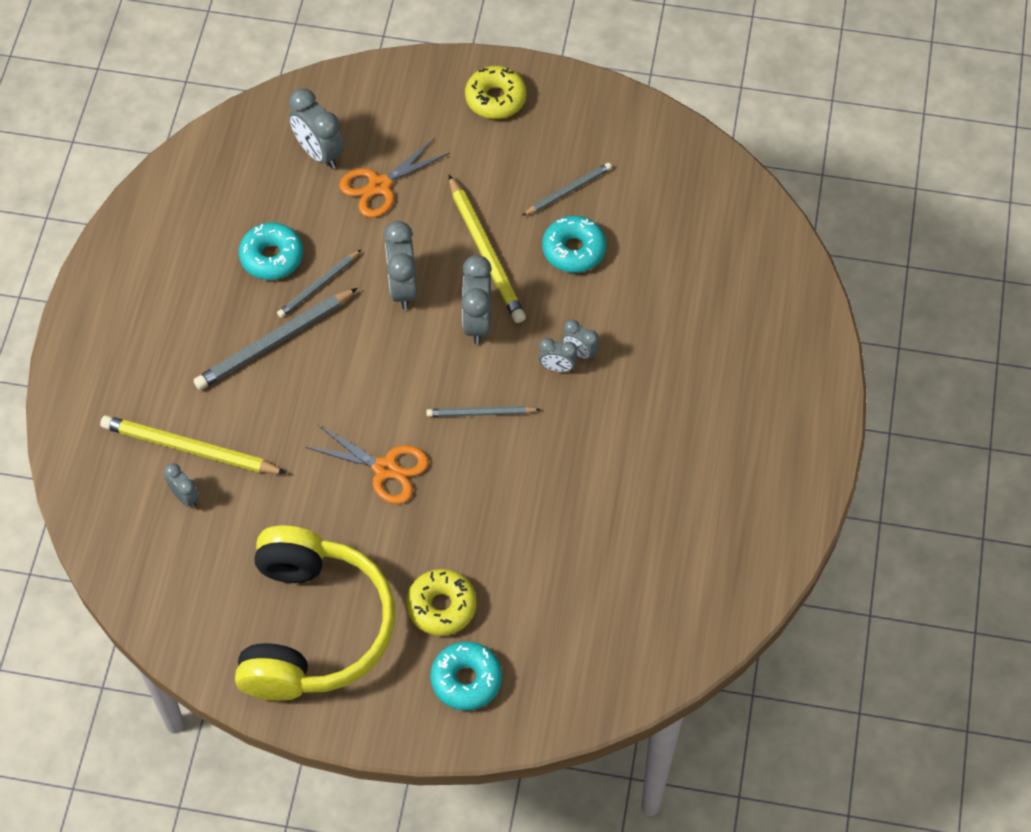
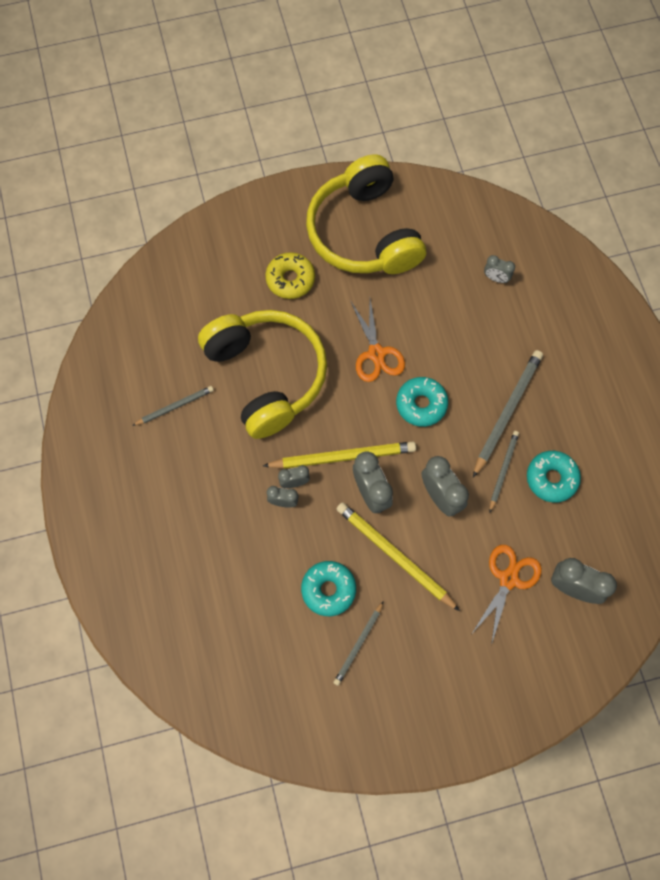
camera: 155 degrees right, 10 degrees up
(189, 449) = (514, 310): yellow pencil -> yellow pencil (342, 456)
(385, 468) = (376, 353): orange scissors -> orange scissors turned 105 degrees counterclockwise
(466, 680) = (252, 242): turquoise donut -> turquoise donut (421, 404)
(480, 413) = (332, 422): grey pencil -> grey pencil (175, 406)
(495, 98) = (463, 711): yellow donut -> none
(531, 498) = (267, 376): none -> yellow headphones

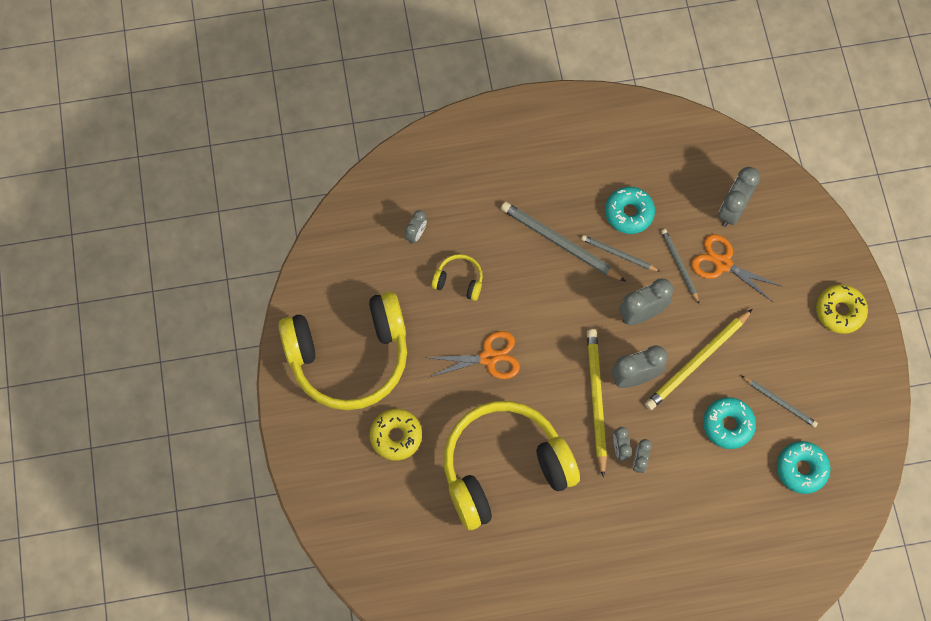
camera: 85 degrees left, 0 degrees up
(175, 406) = (531, 564): grey pencil -> grey pencil (679, 266)
(421, 404) = (546, 320): turquoise donut -> turquoise donut (801, 469)
(453, 320) = (459, 280): none -> yellow headphones
(470, 711) = (839, 311): none -> yellow donut

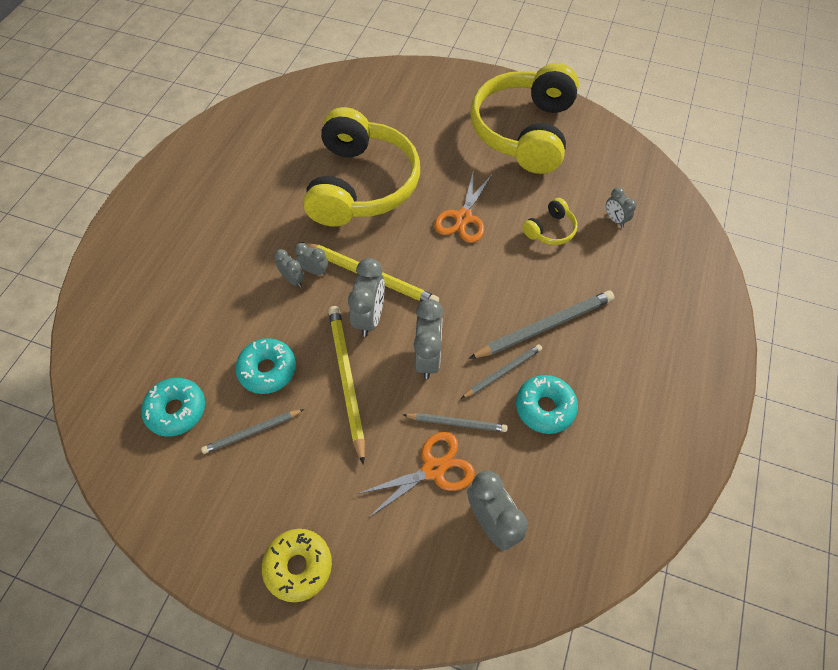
camera: 120 degrees right, 10 degrees down
(396, 436) = (438, 132): yellow donut -> none

